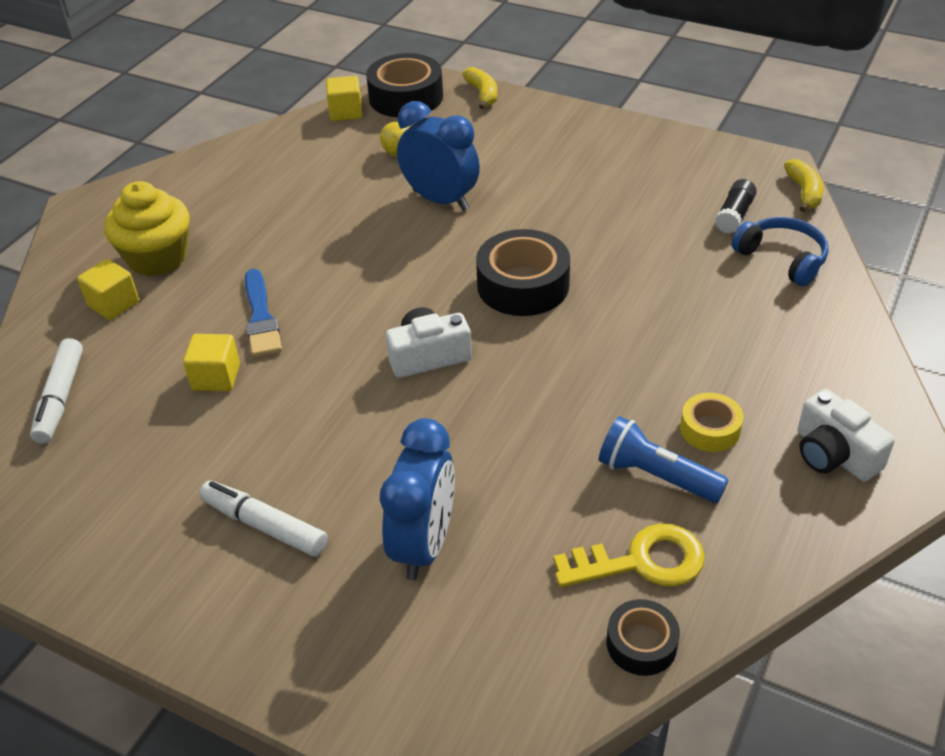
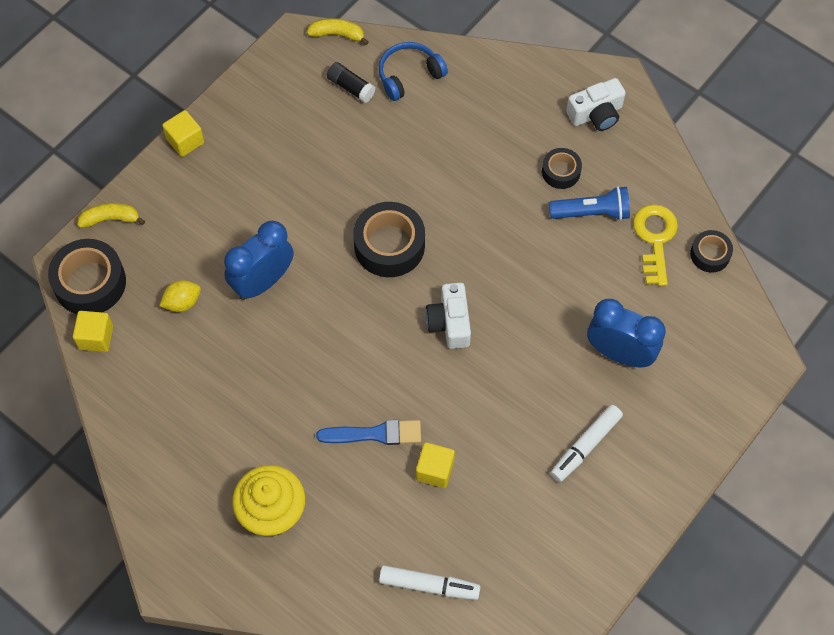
camera: 80 degrees left, 20 degrees up
(113, 304) = (324, 548): yellow cube -> yellow cube (185, 141)
(656, 476) = (592, 213): blue flashlight -> blue flashlight turned 135 degrees counterclockwise
(710, 429) = (561, 172): yellow tape -> black tape

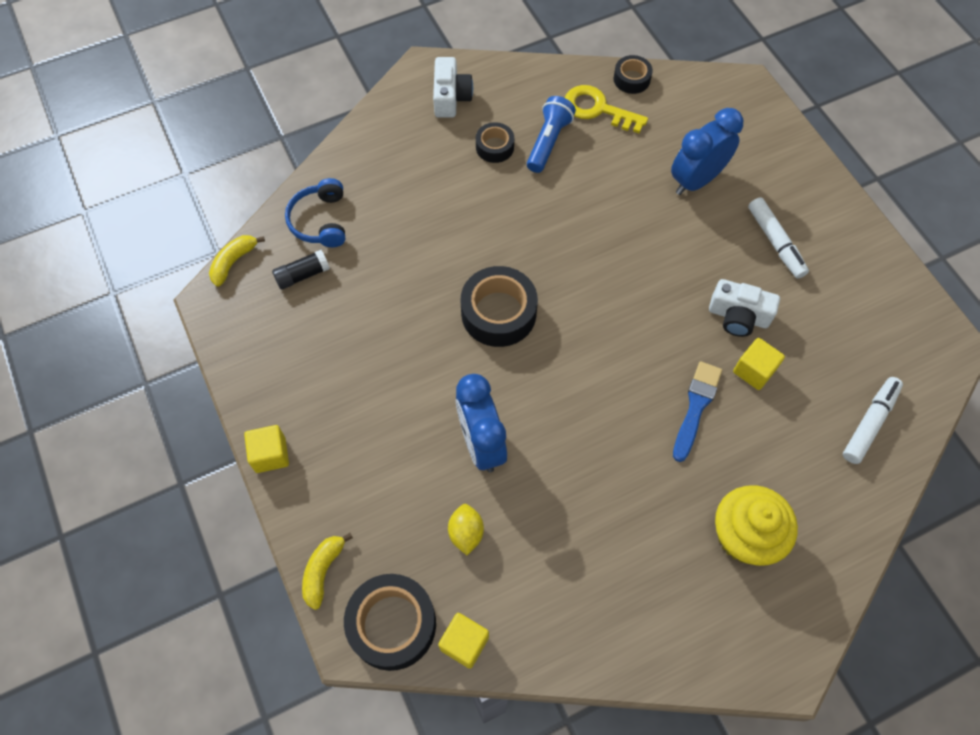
camera: 65 degrees left, 0 degrees up
(450, 323) = (606, 296): white camera -> white camera (738, 316)

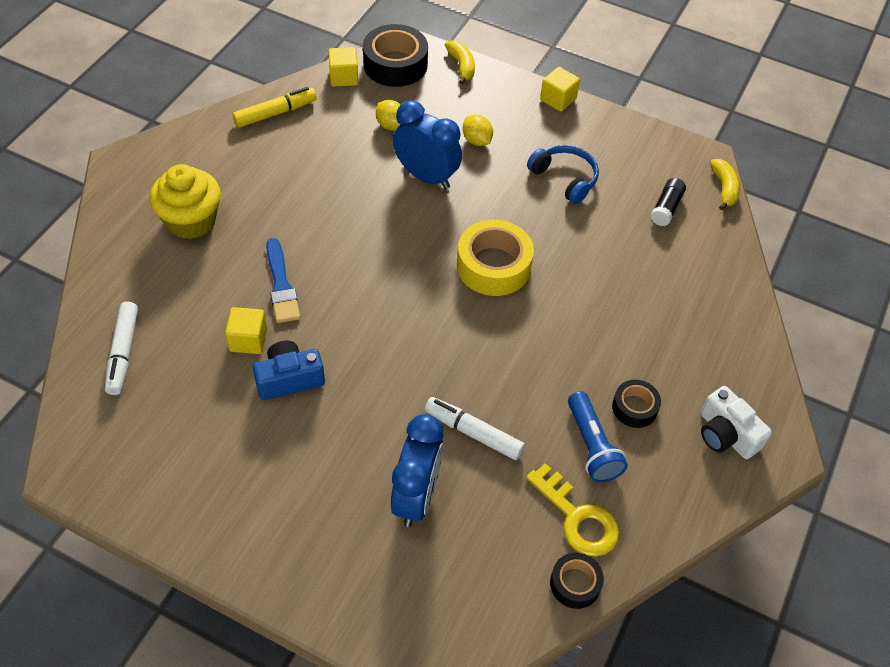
camera: 140 degrees right, 10 degrees down
(320, 221) = (701, 253): blue headphones -> blue headphones (565, 178)
(397, 455) = (476, 140): none -> yellow lemon
(498, 313) = (493, 266): black tape -> yellow tape
(576, 635) = (275, 113): none -> yellow marker
(598, 109) = (577, 518): yellow key -> yellow key turned 60 degrees clockwise
(738, 316) = (289, 379): white camera -> blue camera
(775, 242) = (294, 475): white marker -> white marker (473, 432)

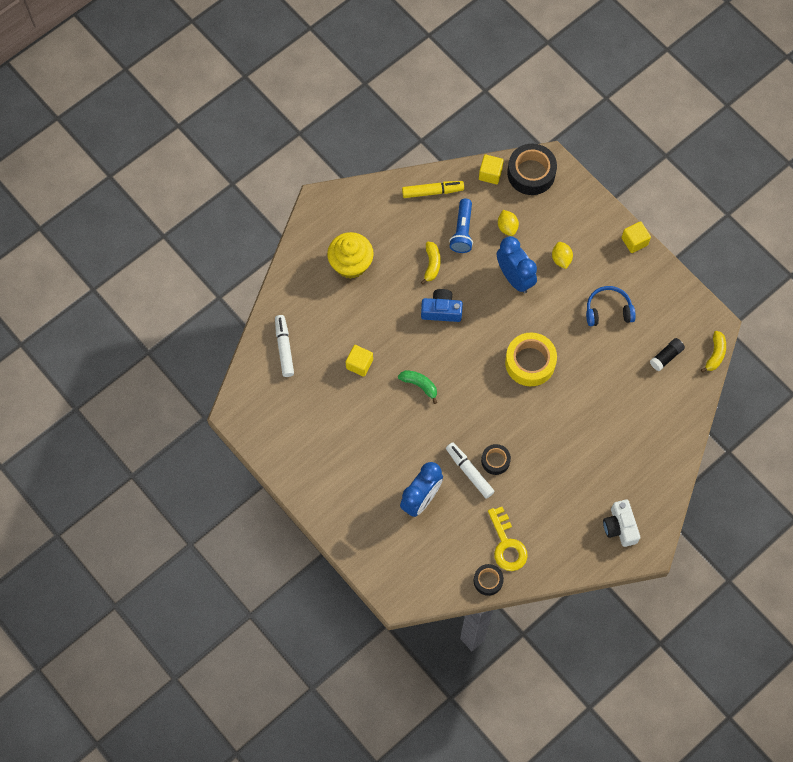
camera: 25 degrees right, 15 degrees up
(123, 353) = (284, 348): white marker -> white marker turned 150 degrees clockwise
(281, 285) = (391, 332): blue brush -> none
(289, 379) = (375, 399): blue camera -> blue camera (441, 310)
(349, 340) = (419, 385): none -> green banana
(461, 66) = (578, 189): yellow banana -> yellow banana (431, 264)
(565, 178) = (608, 310): blue headphones -> blue headphones turned 75 degrees counterclockwise
(591, 446) = (535, 505): blue flashlight -> blue flashlight (462, 231)
(634, 408) = (573, 490): black tape -> black tape (495, 461)

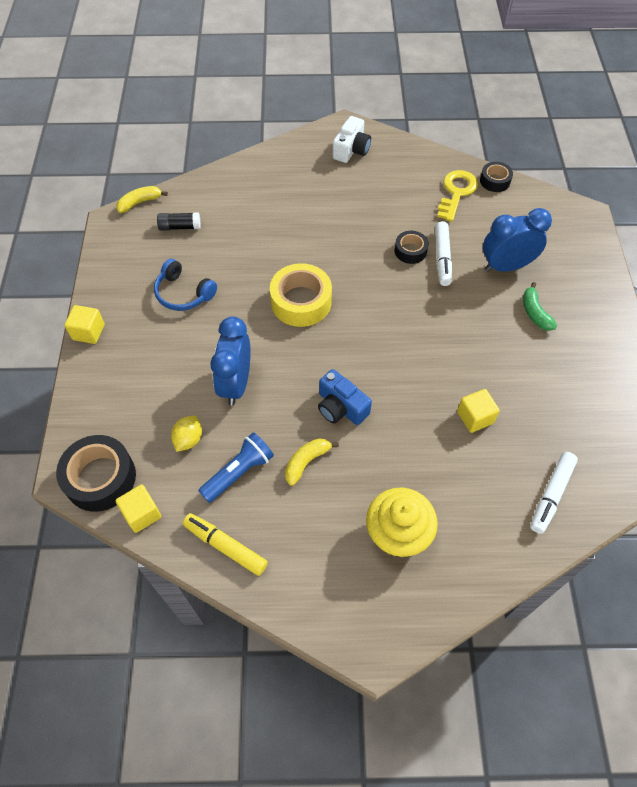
camera: 140 degrees left, 10 degrees down
(419, 385) = (427, 355): green banana -> green banana (535, 313)
(561, 259) = (172, 367): yellow lemon -> none

